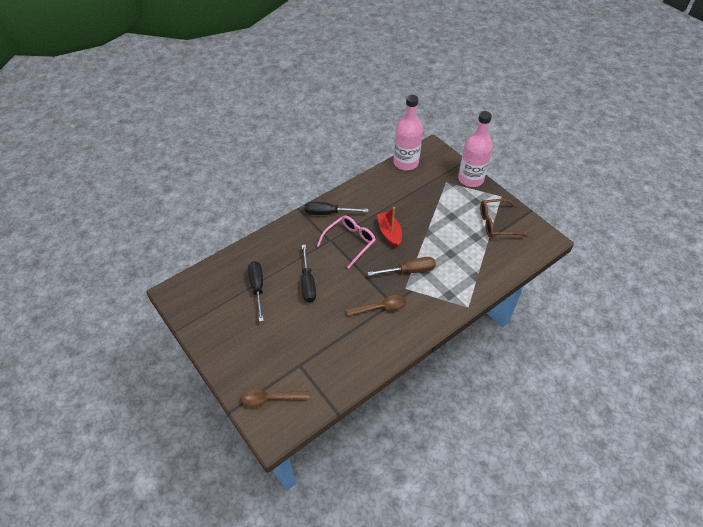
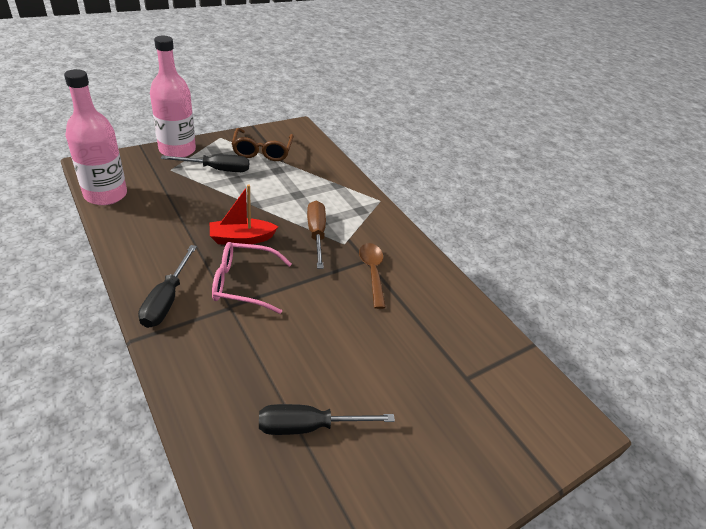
camera: 90 degrees left, 10 degrees down
(270, 398) = (527, 424): brown spoon -> none
(308, 283) = (313, 348): black screwdriver -> black screwdriver (217, 169)
(350, 242) = (243, 283): pink glasses -> pink glasses turned 45 degrees counterclockwise

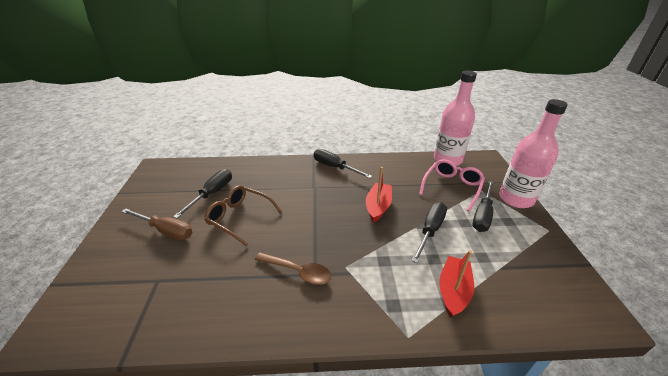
camera: 125 degrees right, 5 degrees down
(243, 283) = (330, 197): pink glasses -> pink glasses (452, 187)
(260, 199) = (430, 230): none -> black screwdriver
(262, 151) = (524, 256): brown glasses -> brown glasses (240, 218)
(316, 234) = (367, 252): brown screwdriver -> brown screwdriver (166, 231)
(325, 183) = (453, 291): none -> red boat

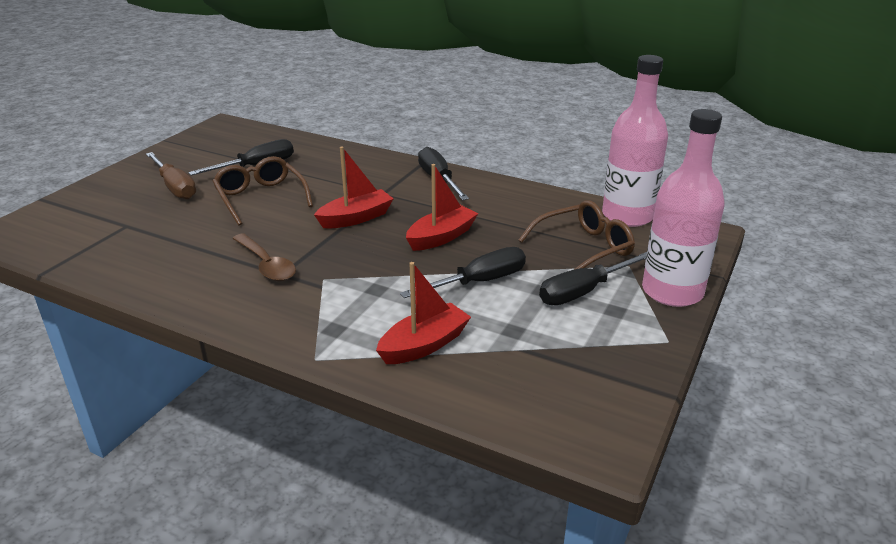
camera: 30 degrees right, 5 degrees down
(316, 211) = (356, 218): none -> red boat
(452, 187) = (583, 248): pink glasses -> brown glasses

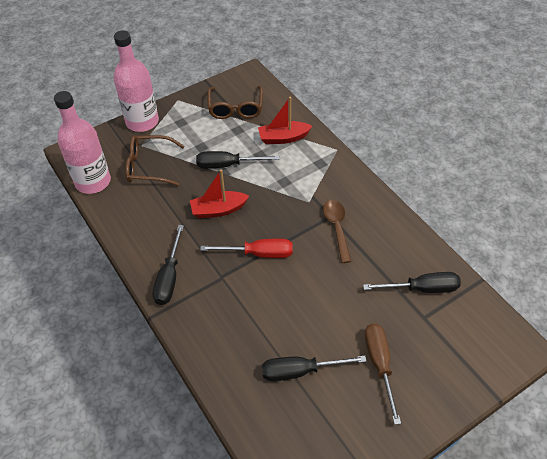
camera: 150 degrees left, 20 degrees up
(261, 198) = (314, 312): brown glasses -> brown glasses (235, 108)
(356, 218) = (258, 253): red boat -> red screwdriver
(583, 292) = (182, 138): black screwdriver -> black screwdriver (422, 288)

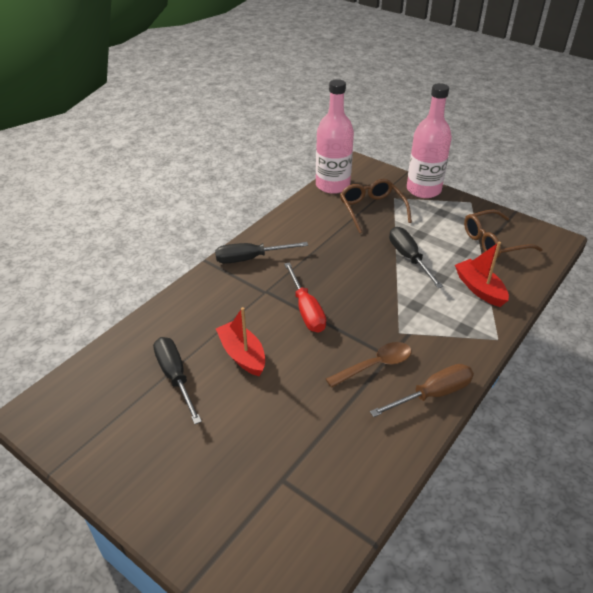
camera: 70 degrees right, 10 degrees down
(218, 210) = (346, 267): red boat -> red boat (242, 355)
(379, 364) = (201, 445): brown screwdriver -> brown screwdriver (432, 394)
(422, 288) = (325, 469): black screwdriver -> none

